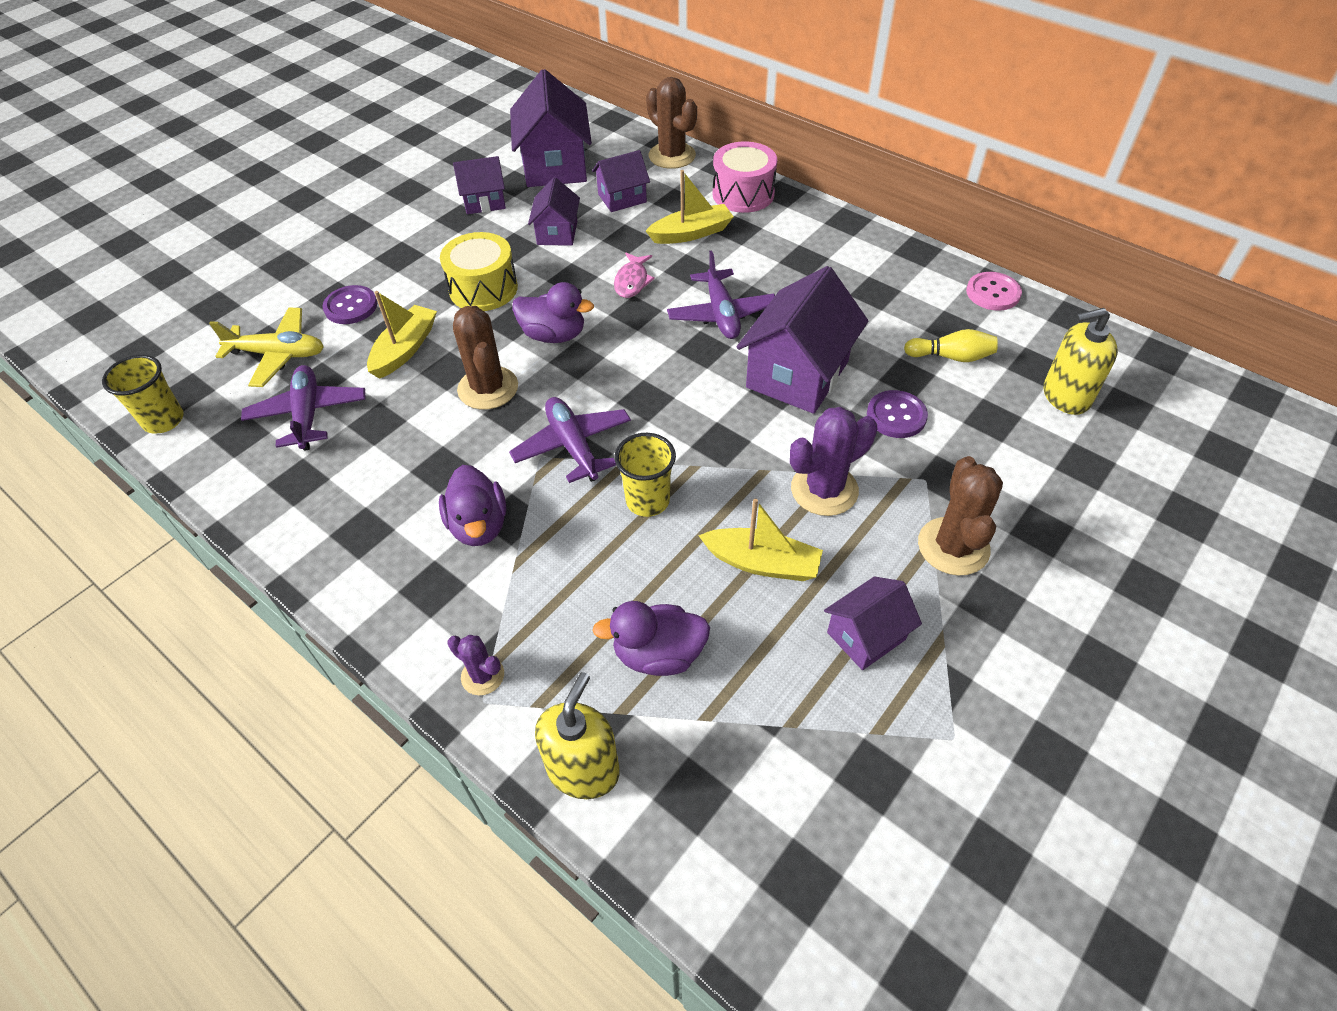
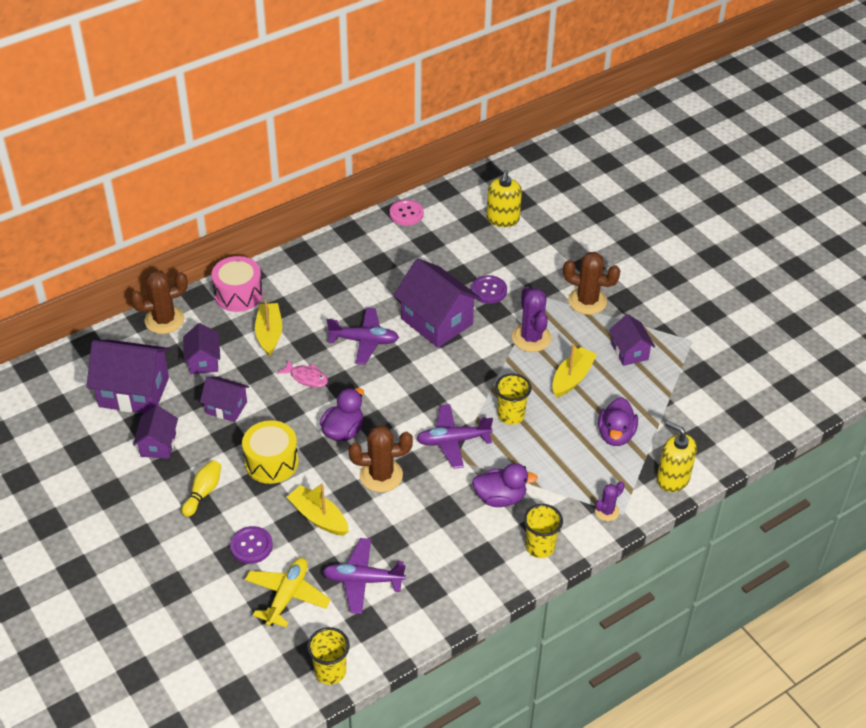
camera: 75 degrees left, 5 degrees down
(391, 596) = (540, 547): none -> yellow cup
(951, 357) = (452, 251): yellow bowling pin -> yellow bowling pin (203, 493)

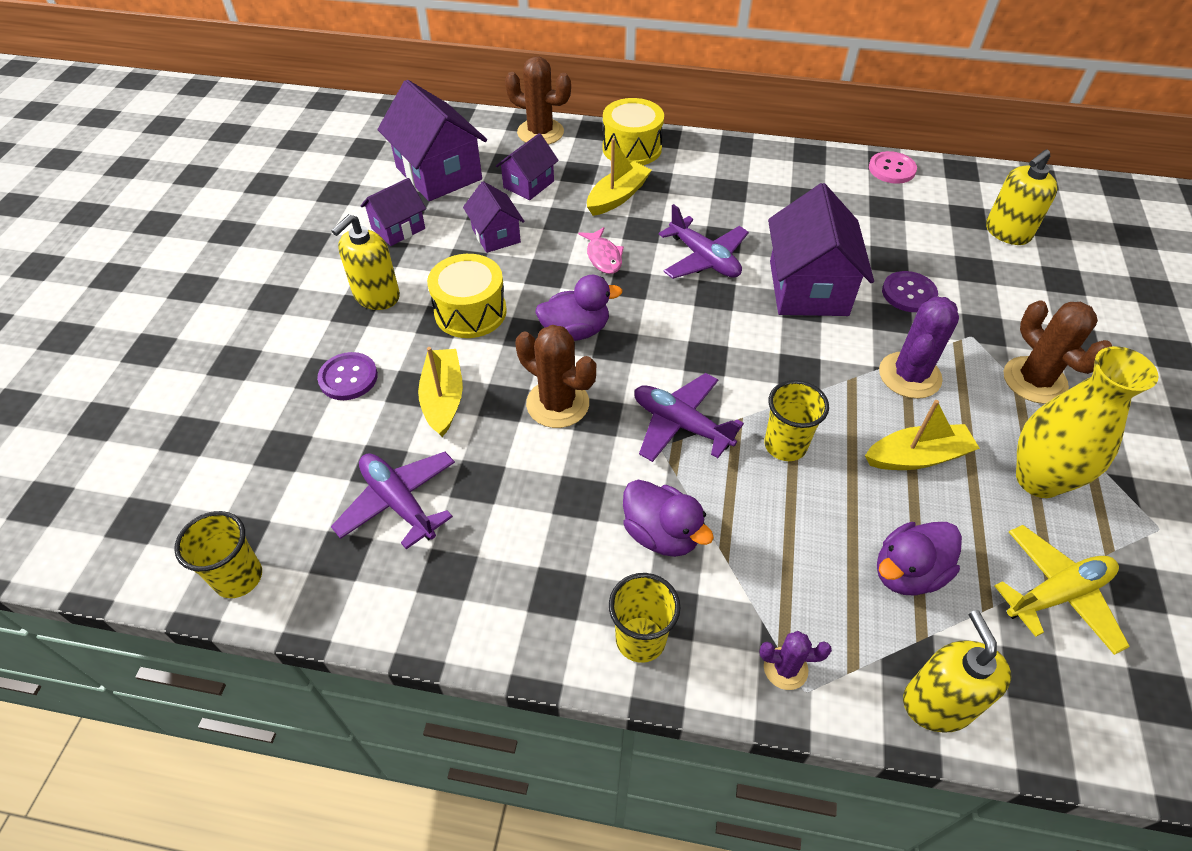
camera: 45 degrees right, 5 degrees up
(203, 493) = (376, 296): yellow bowling pin -> yellow soap dispenser
(238, 294) = (632, 148): pink drum -> yellow drum
(287, 596) = (311, 455): yellow plane -> yellow plane (1057, 594)
(629, 352) = (1038, 479): purple house -> yellow vase

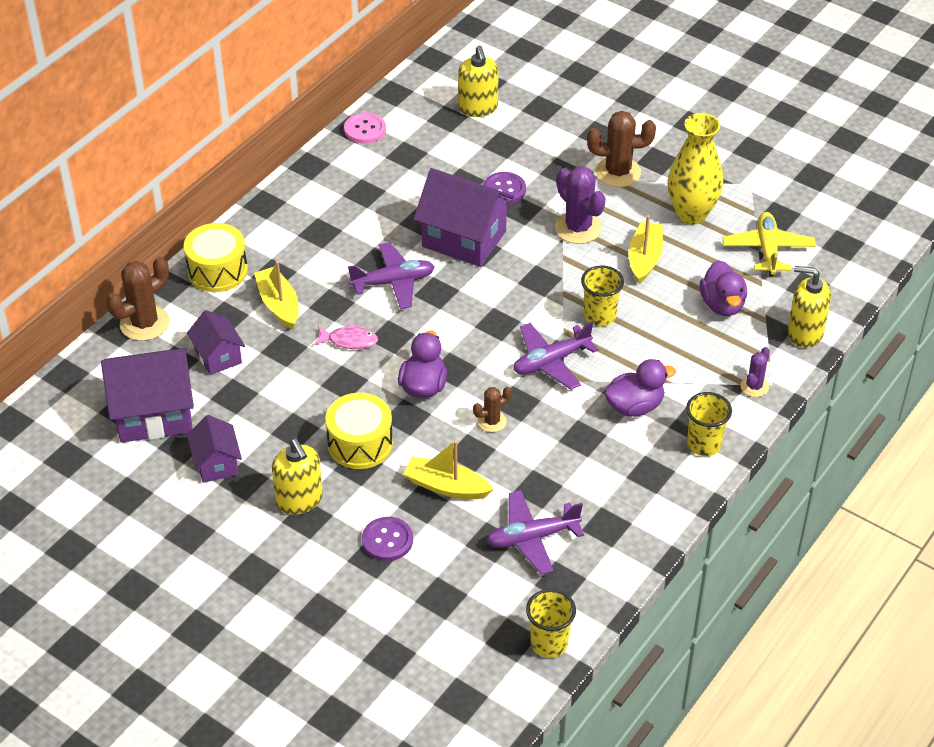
camera: 65 degrees left, 5 degrees down
(496, 235) = (274, 399): purple house -> none
(557, 404) = (492, 421): brown cactus -> brown cactus, size x0.56

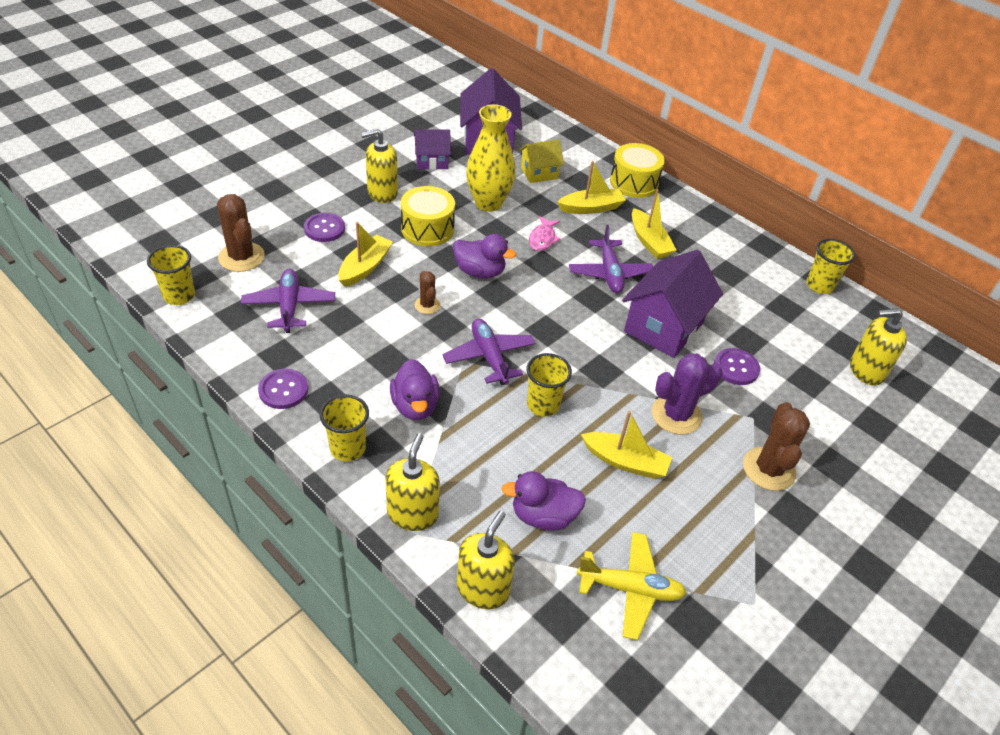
camera: 95 degrees right, 0 degrees up
(144, 323) = (580, 145): brown cactus -> brown cactus (241, 257)
(218, 356) = (539, 173): purple house -> yellow house
(329, 253) = (649, 241): none -> yellow boat
(365, 129) = (819, 285): pink button -> yellow cup
(652, 510) = (283, 390): none -> purple button
(691, 214) = (697, 524): yellow vase -> yellow vase (488, 203)
(754, 386) = (413, 513): purple cactus -> yellow soap dispenser

